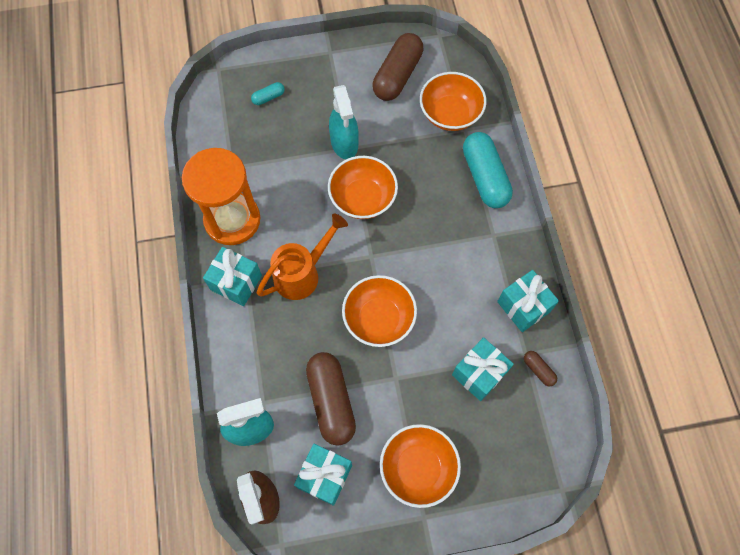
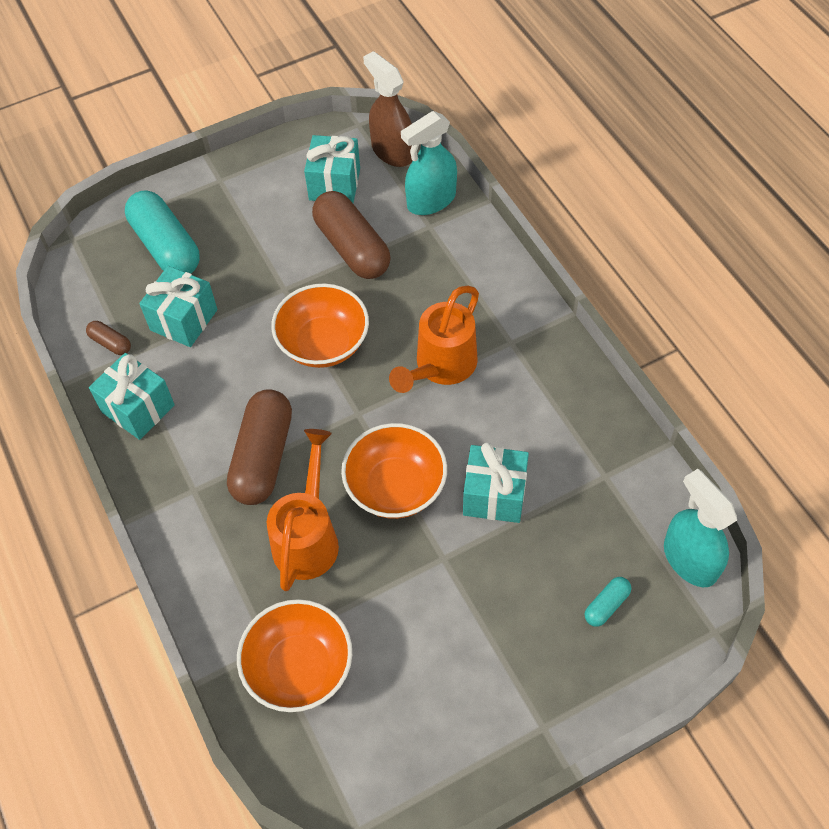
camera: 165 degrees right, 10 degrees down
(232, 220) = (565, 405): orange hourglass -> none
(236, 283) = (520, 333): turquoise gift -> turquoise gift (494, 495)
(344, 143) = (453, 563): turquoise spray bottle -> turquoise spray bottle (689, 559)
(397, 75) = (409, 715): brown capsule -> brown capsule (263, 457)
(418, 468) = (236, 216): orange bowl -> none
(427, 183) = (308, 537): none -> orange watering can
(485, 177) = (221, 573): turquoise capsule -> turquoise capsule (166, 246)

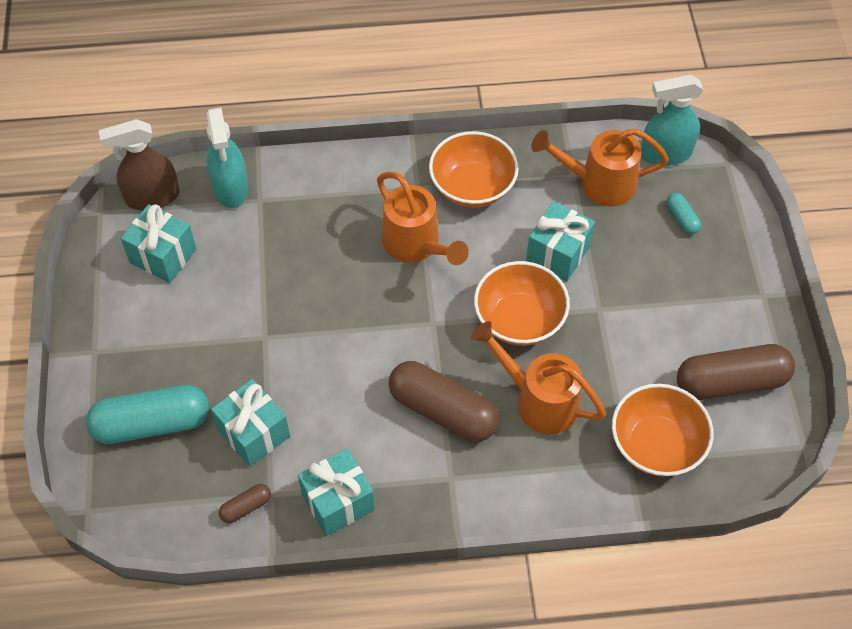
camera: 70 degrees left, 0 degrees up
(323, 343) = (345, 325): orange bowl -> orange bowl (472, 187)
(352, 247) = (248, 267): brown capsule -> brown capsule (731, 382)
(608, 504) = (599, 183): none -> orange watering can

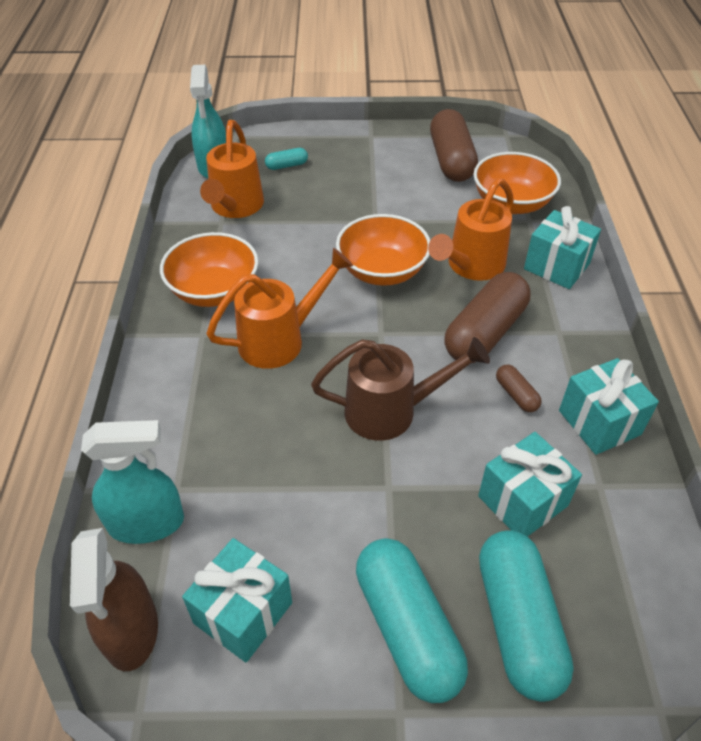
camera: 85 degrees left, 10 degrees down
(150, 353) = (407, 628): none -> turquoise capsule
(246, 507) = (620, 510): brown capsule -> brown capsule (516, 395)
(341, 335) = (391, 411): none -> brown watering can
(558, 253) = (310, 240): turquoise gift -> turquoise gift (556, 266)

